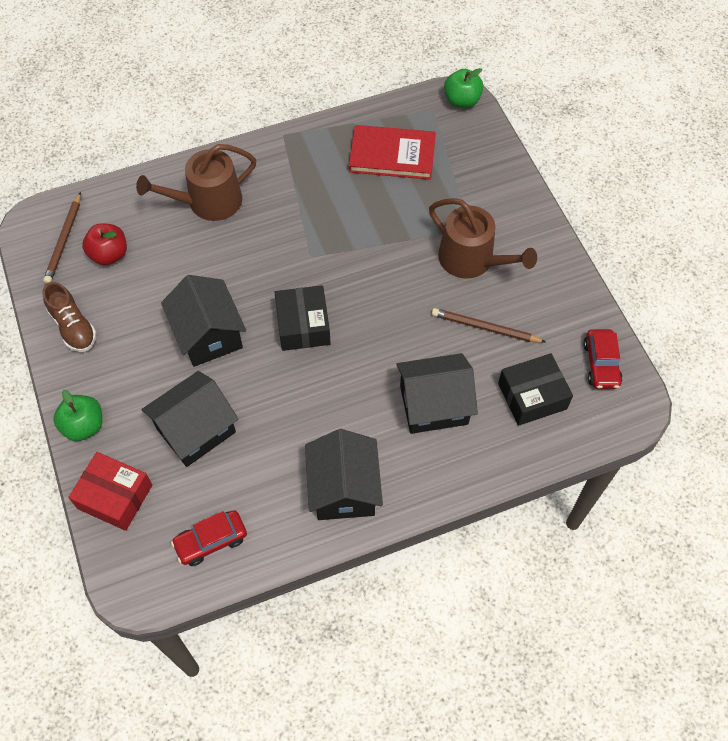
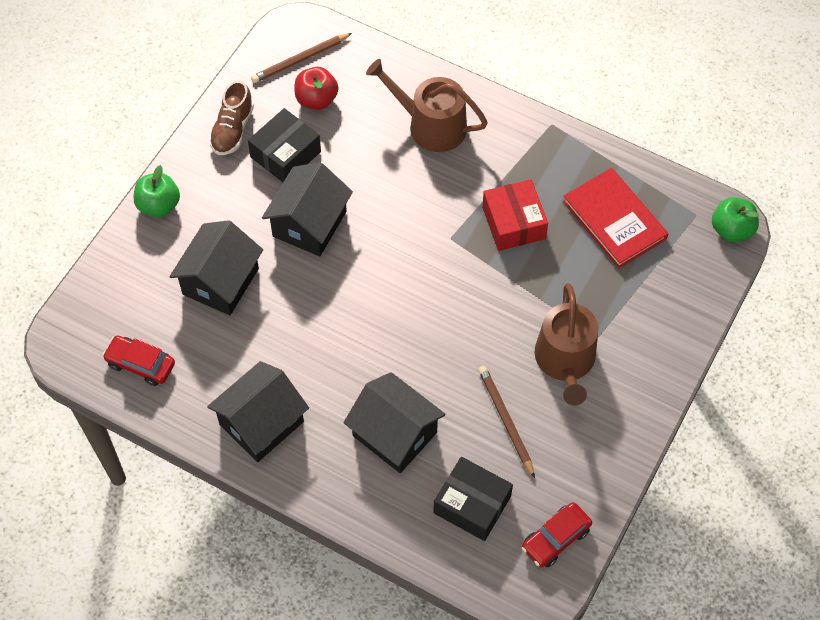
camera: 50 degrees right, 0 degrees up
(115, 496) = (121, 272): red box -> red box (513, 223)
(195, 430) = (220, 281): black house -> black house turned 75 degrees counterclockwise
(303, 325) = (380, 283): black box -> black box (285, 154)

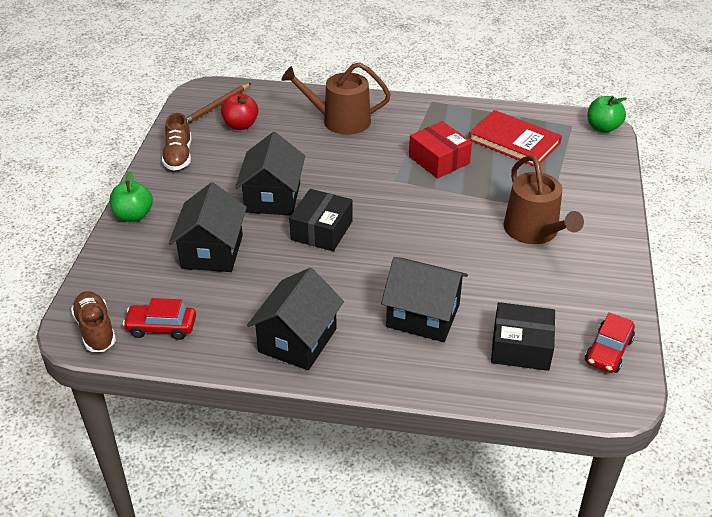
camera: 20 degrees left, 20 degrees down
(79, 347) = (96, 330): none -> brown shoe
(285, 154) = (231, 161): black box -> black box (321, 230)
(505, 421) = (512, 281): brown pencil -> none

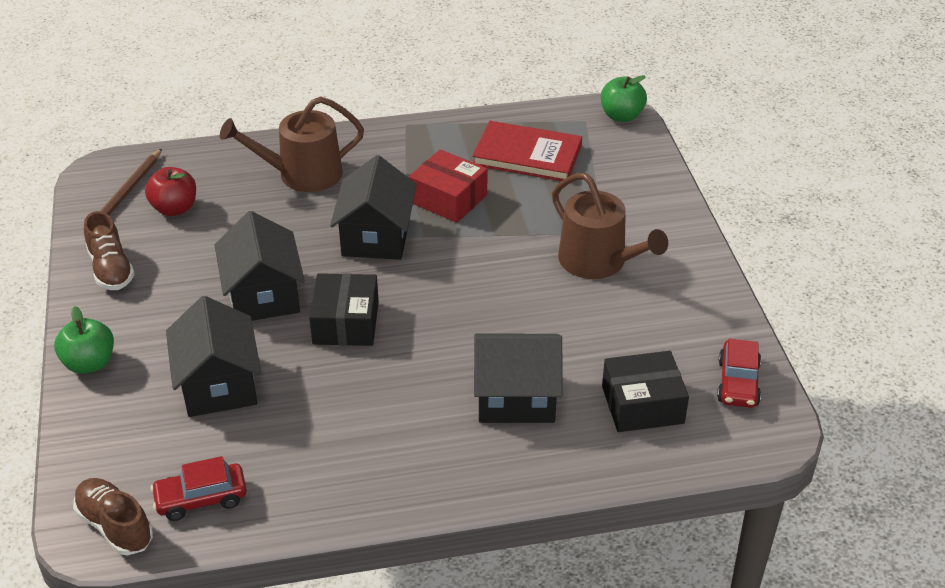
camera: 20 degrees left, 0 degrees up
(297, 340) = (381, 468): black house -> black house (376, 237)

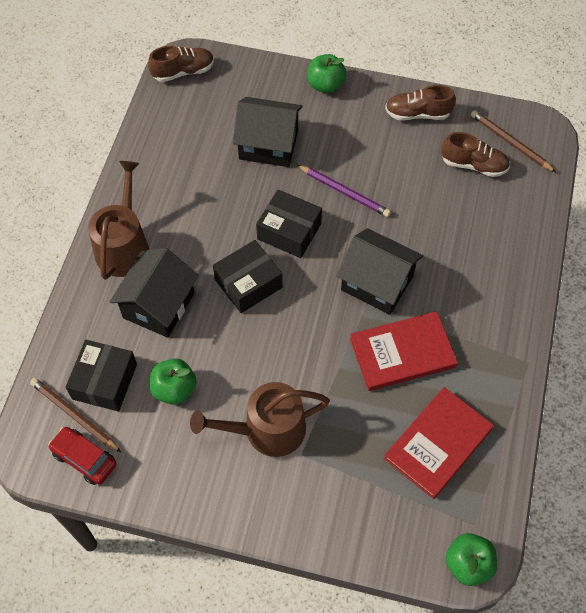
camera: 115 degrees right, 20 degrees up
(174, 208) = (473, 165): red apple -> brown shoe
(201, 499) = (179, 113): red car -> none
(263, 295) = (344, 192): black house -> purple pencil
(302, 174) = (483, 259): brown watering can -> brown watering can (124, 245)
(438, 332) = (248, 283): none -> black box
(448, 199) = (402, 353): red box -> red book
(607, 344) = (174, 389): none -> green apple
(700, 412) = (74, 416): none -> brown pencil

